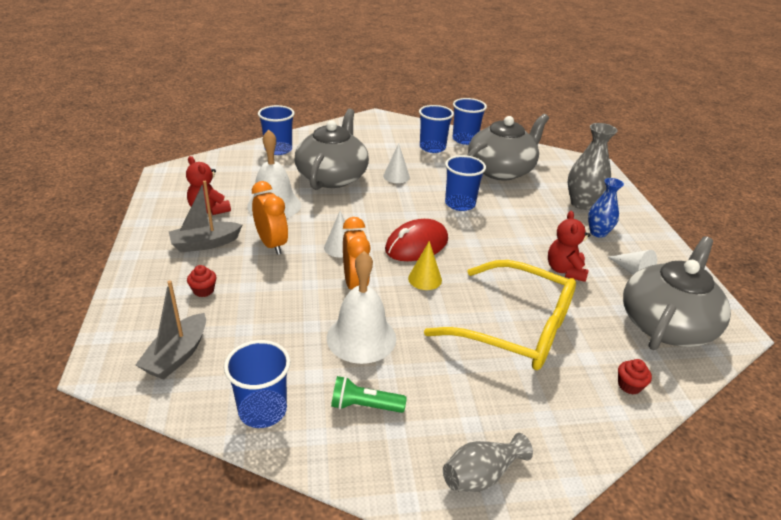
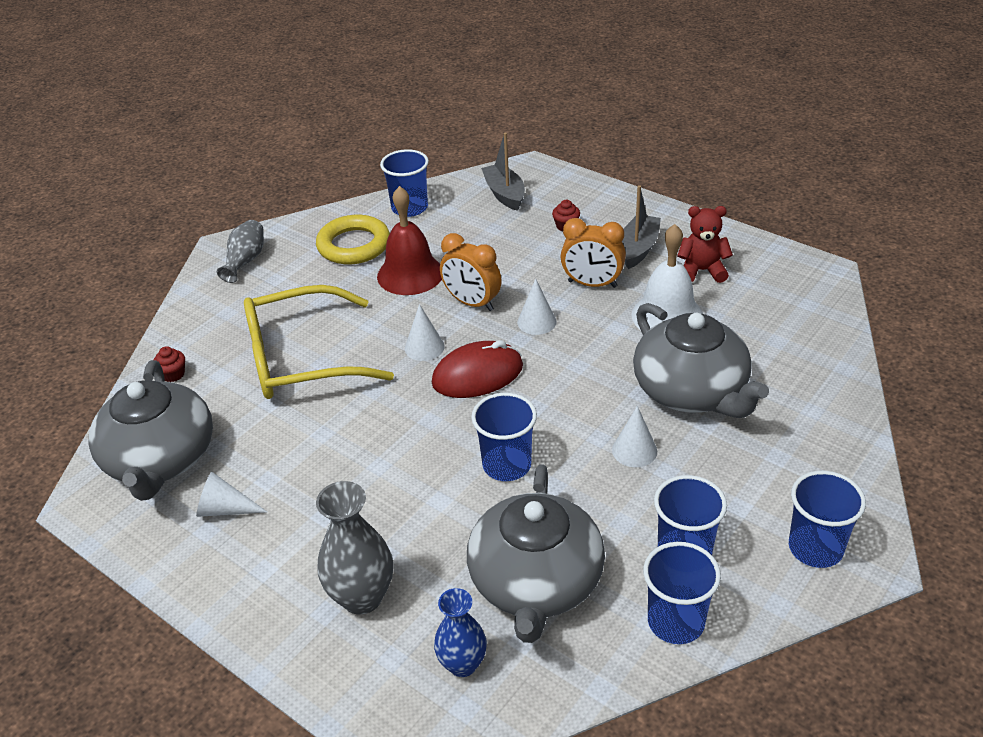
camera: 140 degrees right, 5 degrees up
(278, 149) = (819, 380): blue cup -> blue cup (815, 548)
(361, 337) = (410, 274): white bell -> red bell
(364, 406) = (354, 245): green flashlight -> yellow ring
(416, 245) = (477, 375): red mouse -> red mouse turned 60 degrees clockwise
(425, 279) = (424, 347): yellow cone -> white cone
(565, 270) = (302, 454): red teddy bear -> none
(598, 233) = (302, 548): blue vase -> blue vase (462, 664)

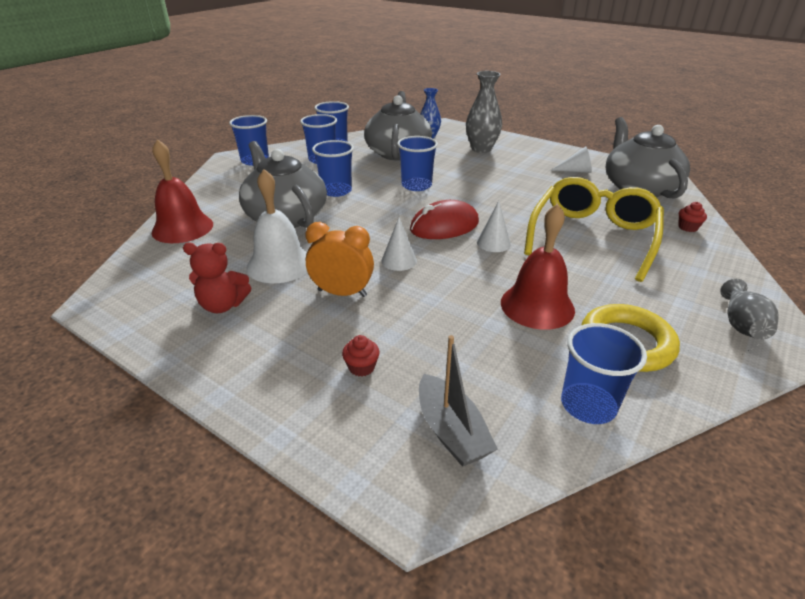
camera: 175 degrees right, 5 degrees down
(301, 359) = (593, 236): yellow glasses -> yellow glasses turned 45 degrees counterclockwise
(472, 303) = (462, 276): orange clock -> none
(634, 450) = (336, 191): white cone -> blue cup
(638, 249) = (280, 332): grey boat -> none
(818, 369) = (182, 228): none -> red bell

